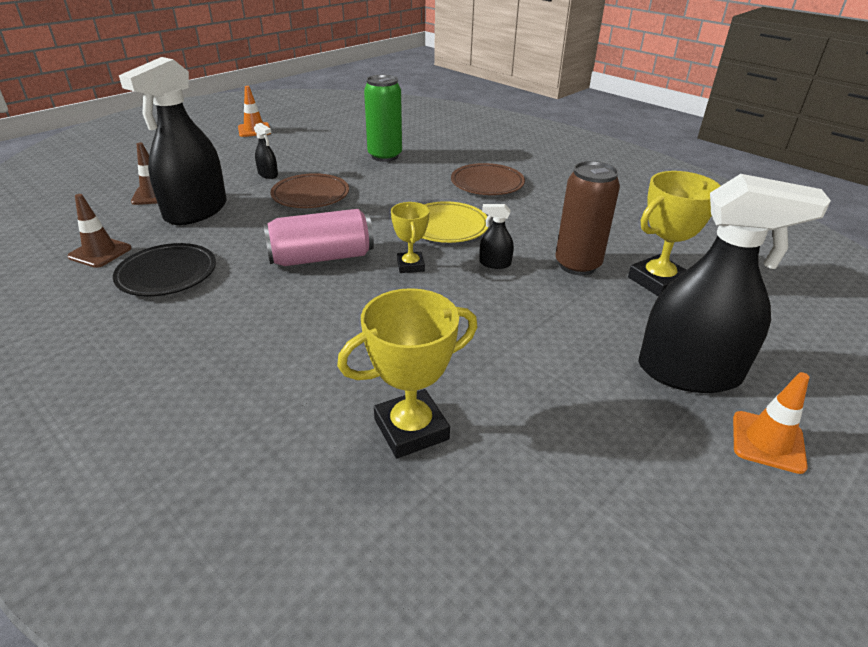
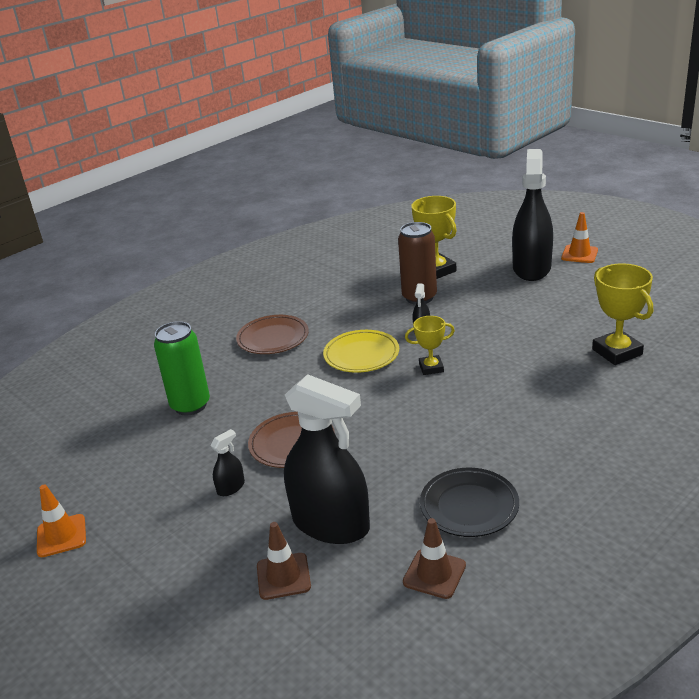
camera: 85 degrees left, 5 degrees down
(321, 257) = (424, 415): pink can -> none

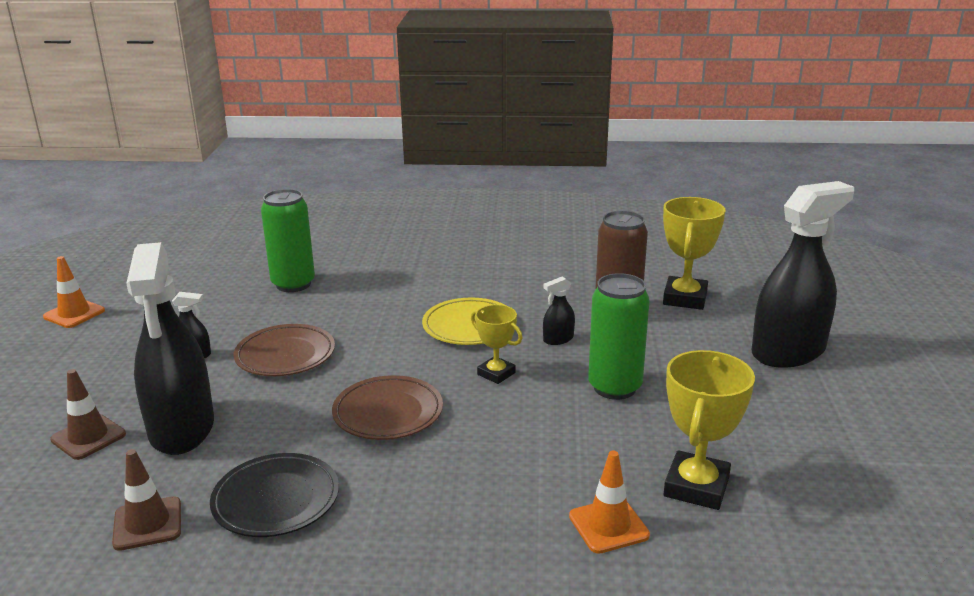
camera: 45 degrees right, 5 degrees down
(273, 338) = (439, 272): brown plate -> brown plate (388, 413)
(498, 335) = (614, 387): none -> green can
(579, 254) = (878, 370): orange traffic cone -> orange traffic cone (608, 526)

